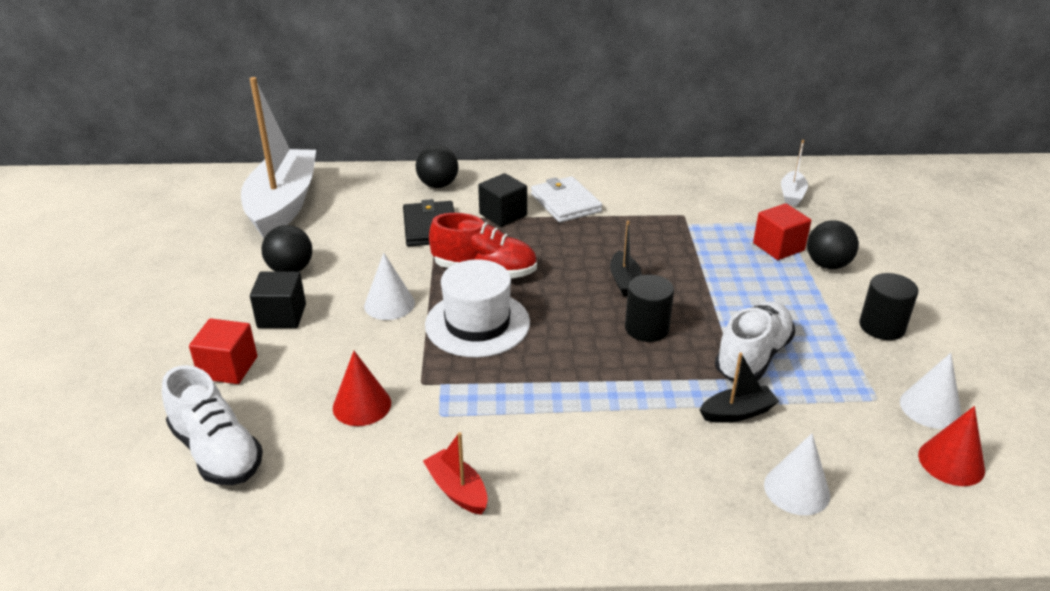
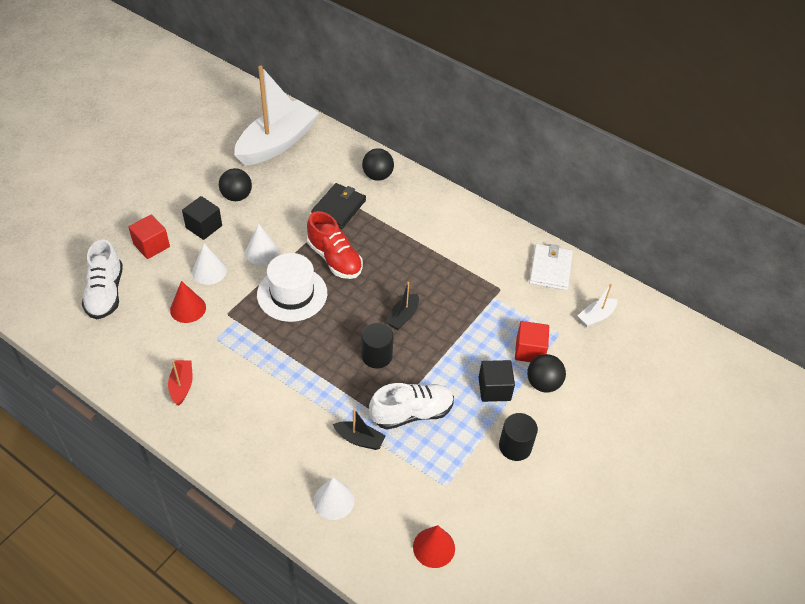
camera: 35 degrees right, 15 degrees up
(503, 215) = (390, 223): black cube -> black cube (494, 389)
(565, 203) = (438, 235): white wallet -> white wallet (550, 269)
(930, 408) = (468, 512): white cone -> white cone (209, 271)

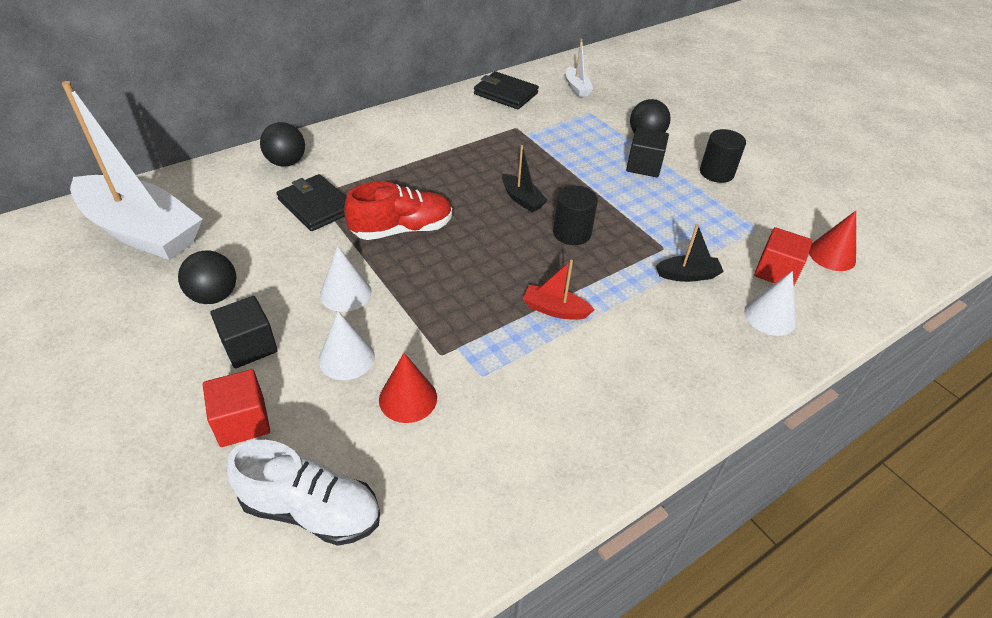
camera: 70 degrees left, 5 degrees down
(182, 385) = (555, 434): red boat -> red boat (555, 310)
(277, 143) = (142, 231): white boat -> white boat turned 150 degrees clockwise
(292, 294) = (439, 280): white hat -> none
(359, 439) = (688, 275): black boat -> black boat turned 45 degrees clockwise
(411, 413) = (660, 227): white shoe -> none
(529, 351) = (603, 133): red cube -> red cube (776, 272)
(550, 269) = (505, 93): white wallet -> black wallet

